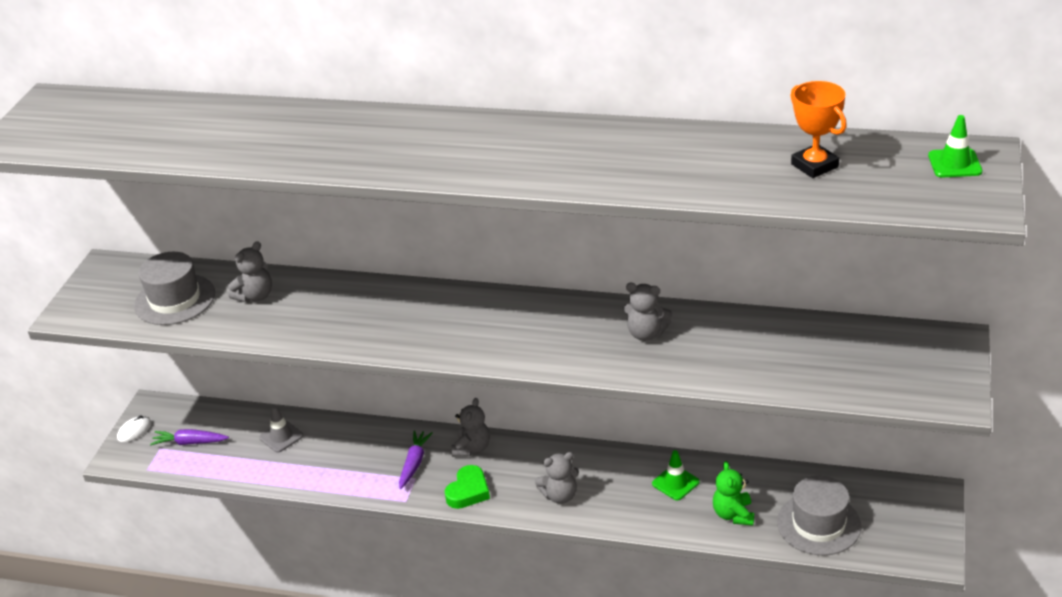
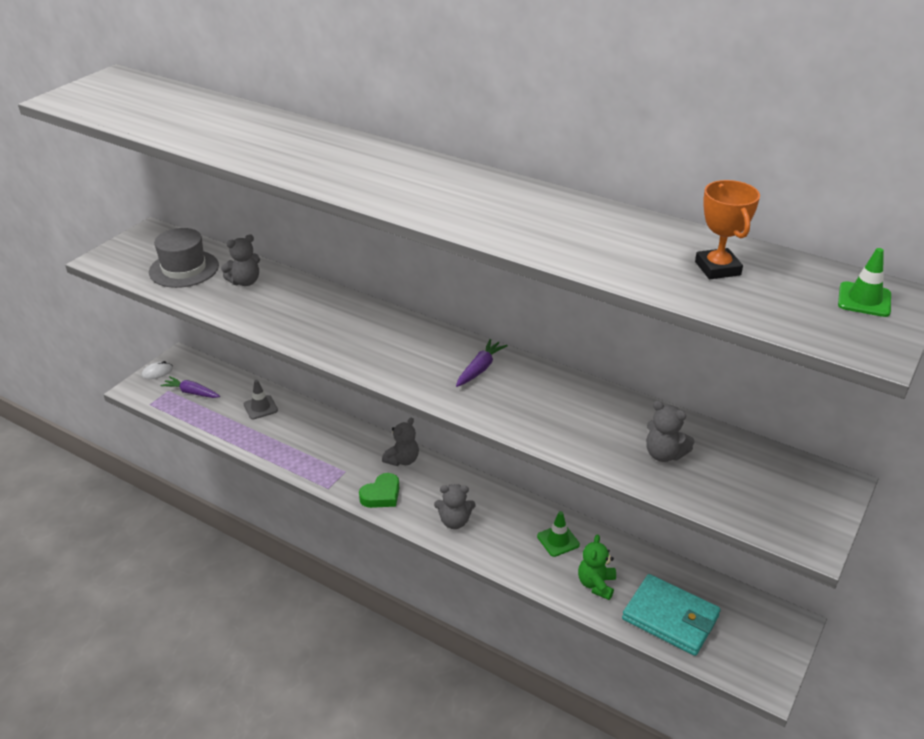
camera: 15 degrees right, 0 degrees up
(414, 463) = (350, 459): purple carrot -> purple carrot (480, 369)
(646, 333) = (545, 397): grey teddy bear -> grey teddy bear (664, 454)
(818, 524) = (670, 618): grey hat -> turquoise wallet

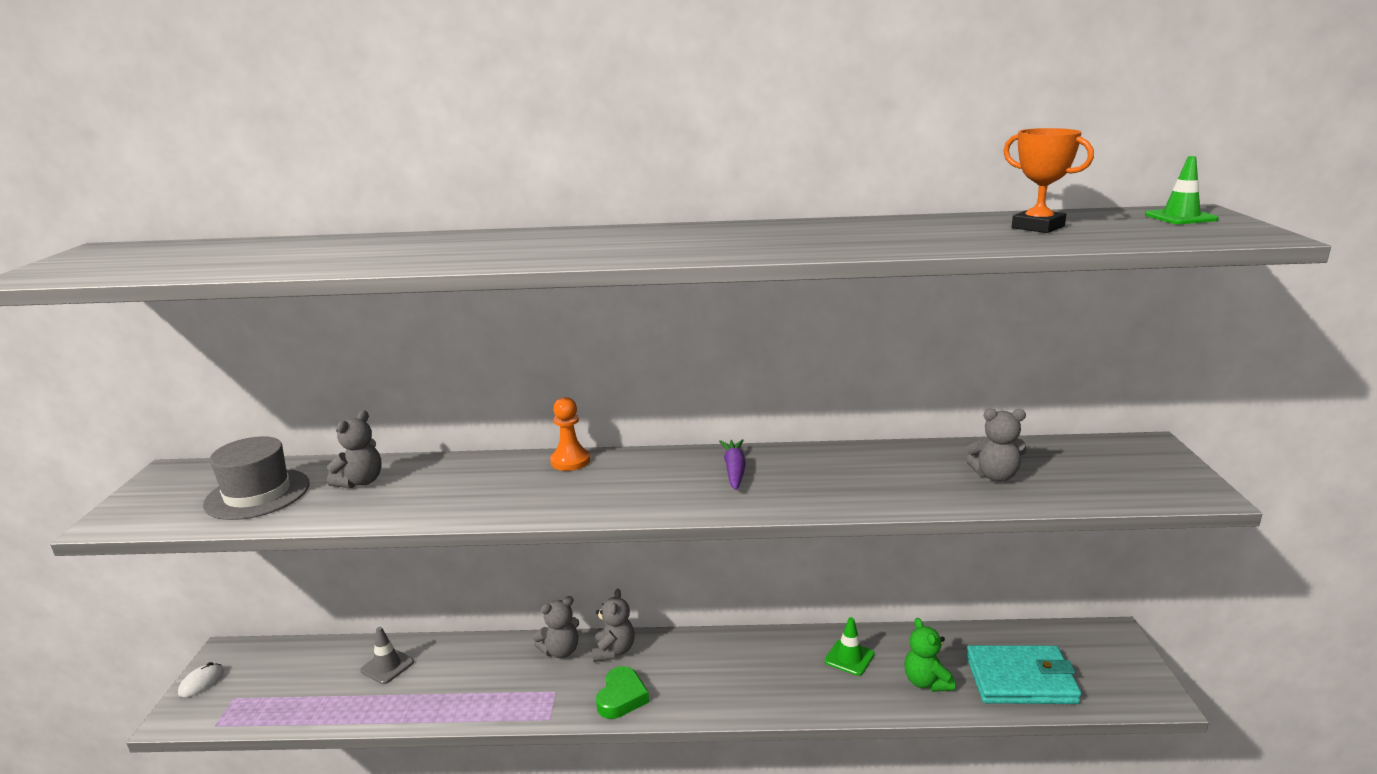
camera: 30 degrees left, 15 degrees down
(192, 392) = (273, 687): purple carrot -> none
(381, 315) = (570, 461): none -> orange pawn
(454, 521) = (728, 688): grey teddy bear -> grey teddy bear (560, 651)

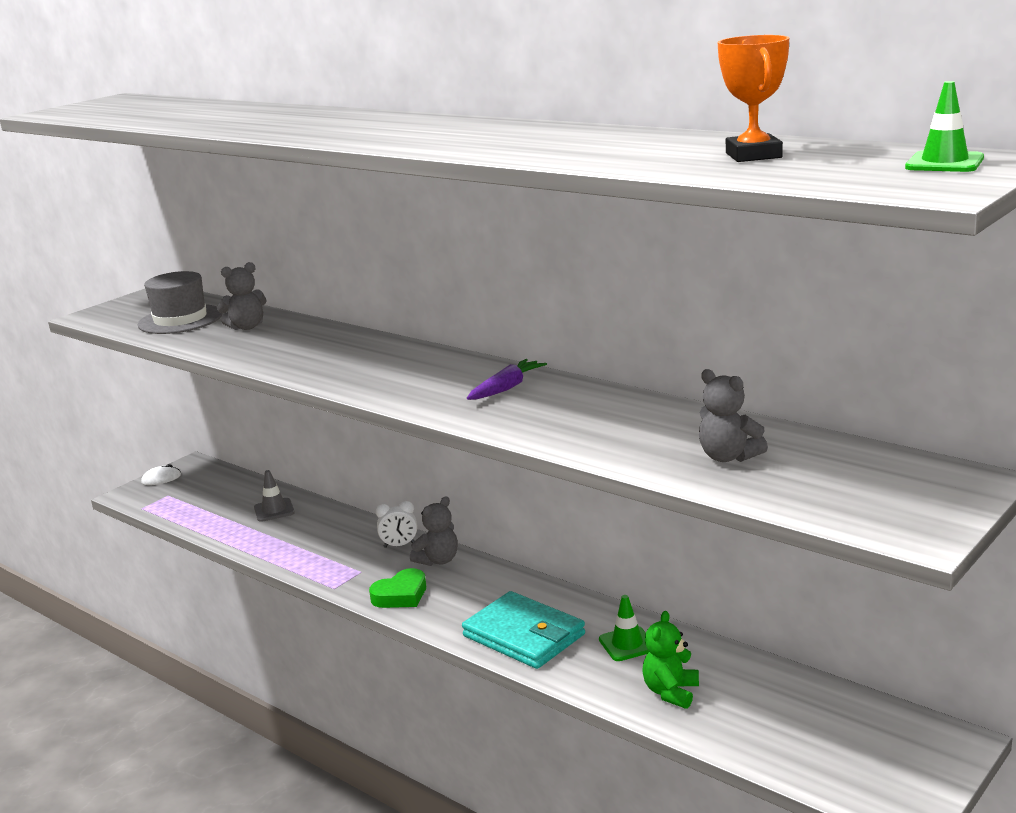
camera: 40 degrees right, 0 degrees up
(560, 651) = (399, 545): grey teddy bear -> white clock
(570, 461) = (399, 348): orange pawn -> none
(1020, 680) = (772, 731): turquoise wallet -> turquoise wallet (524, 635)

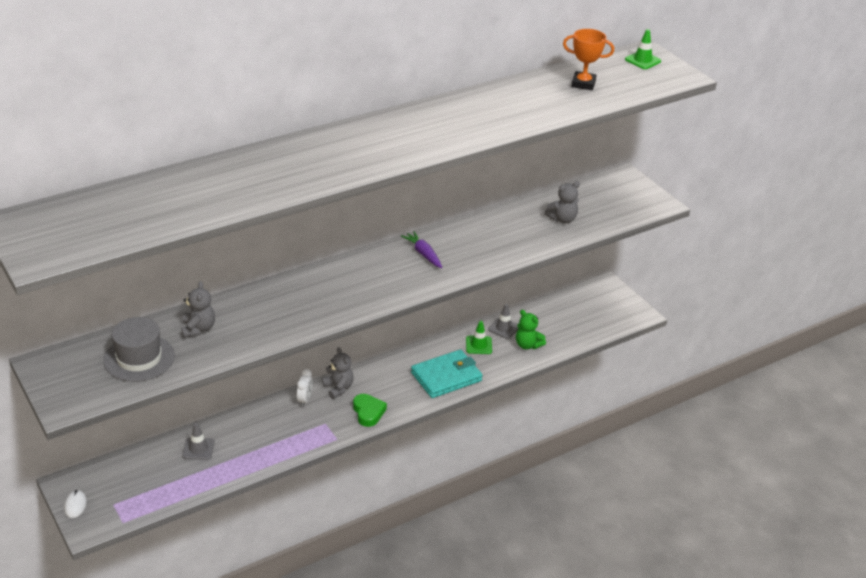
camera: 75 degrees left, 15 degrees up
(694, 657) = (504, 328): none -> grey traffic cone

